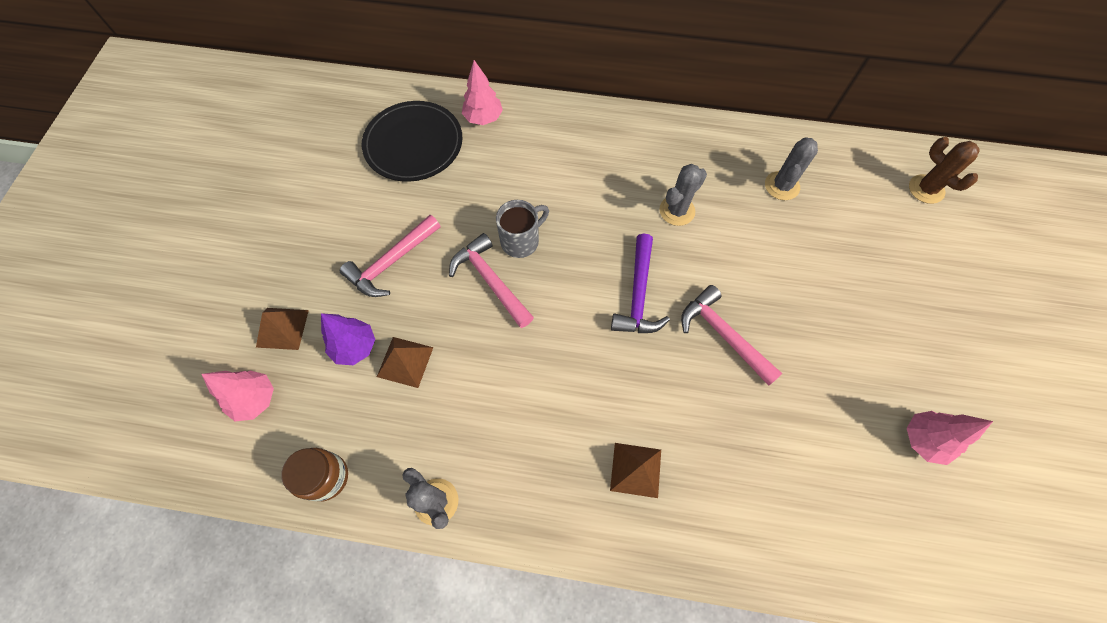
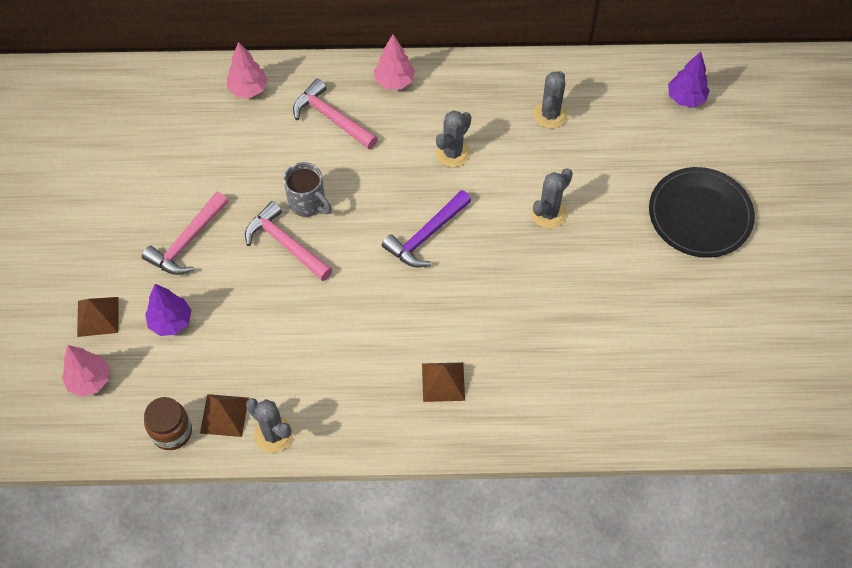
camera: 10 degrees left, 5 degrees down
(405, 362) = (220, 327): brown pyramid -> brown pyramid (224, 415)
(413, 144) = (183, 125): black plate -> black plate (700, 215)
(521, 241) = (308, 203): grey mug -> grey mug turned 90 degrees clockwise
(638, 295) = (426, 236): purple hammer -> purple hammer turned 45 degrees clockwise
(723, 334) = (507, 259): pink hammer -> pink hammer (331, 118)
(772, 291) = (548, 213): none -> grey cactus
(923, 440) = (687, 318): pink tree -> pink tree (394, 81)
(926, 189) = (685, 98): brown cactus -> purple tree

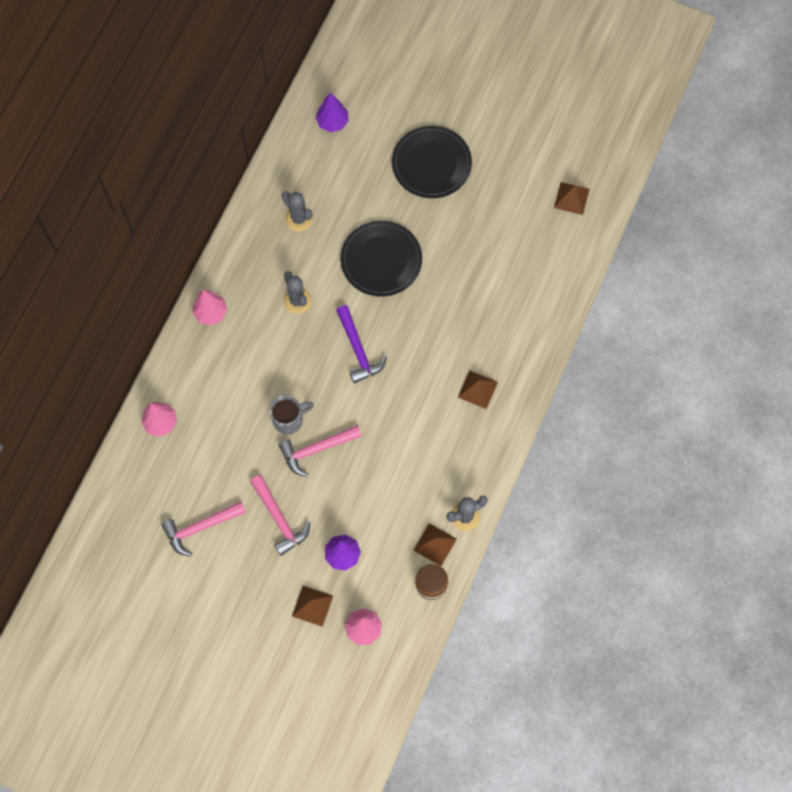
camera: 65 degrees left, 10 degrees up
(331, 118) = (220, 372): pink hammer -> pink hammer (200, 528)
(548, 213) = (381, 260): grey cactus -> black plate
(756, 386) = (571, 198): none -> brown pyramid

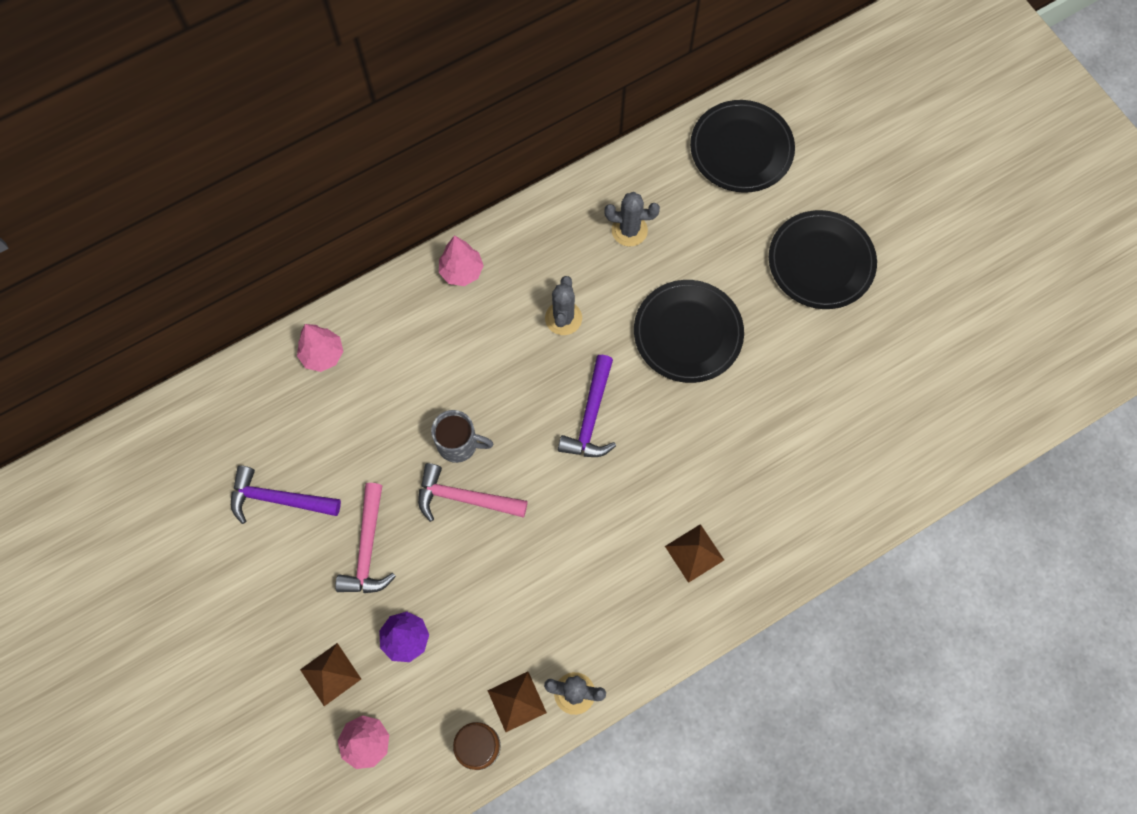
camera: 35 degrees right, 0 degrees up
(200, 528) = (278, 499): pink hammer -> purple hammer
(299, 219) = (629, 230): grey cactus -> grey cactus turned 75 degrees counterclockwise
(332, 122) = (741, 149): purple tree -> black plate
(571, 198) = (960, 403): brown pyramid -> none

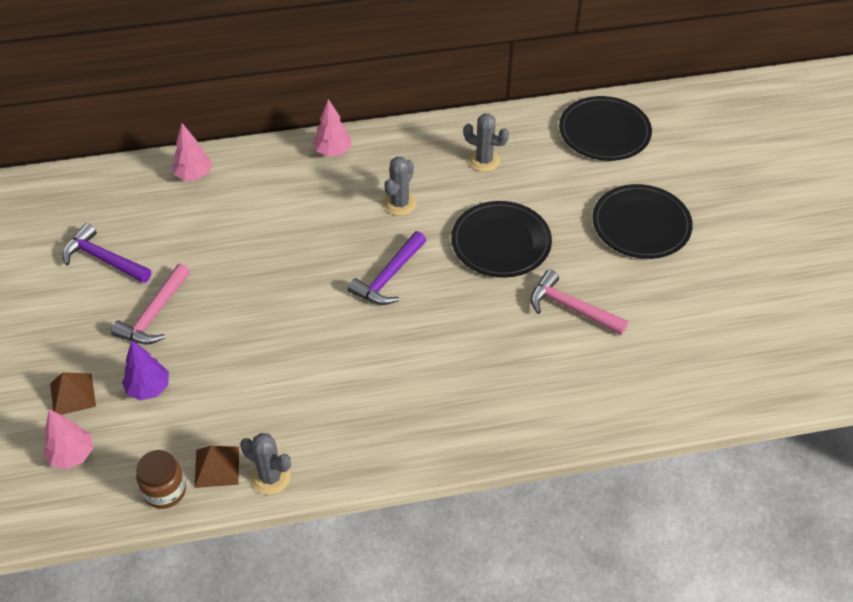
camera: 20 degrees right, 20 degrees down
(459, 444) = (269, 264): grey mug -> none
(464, 498) = (252, 303): pink hammer -> pink hammer (571, 308)
(694, 553) = (431, 403): brown pyramid -> none

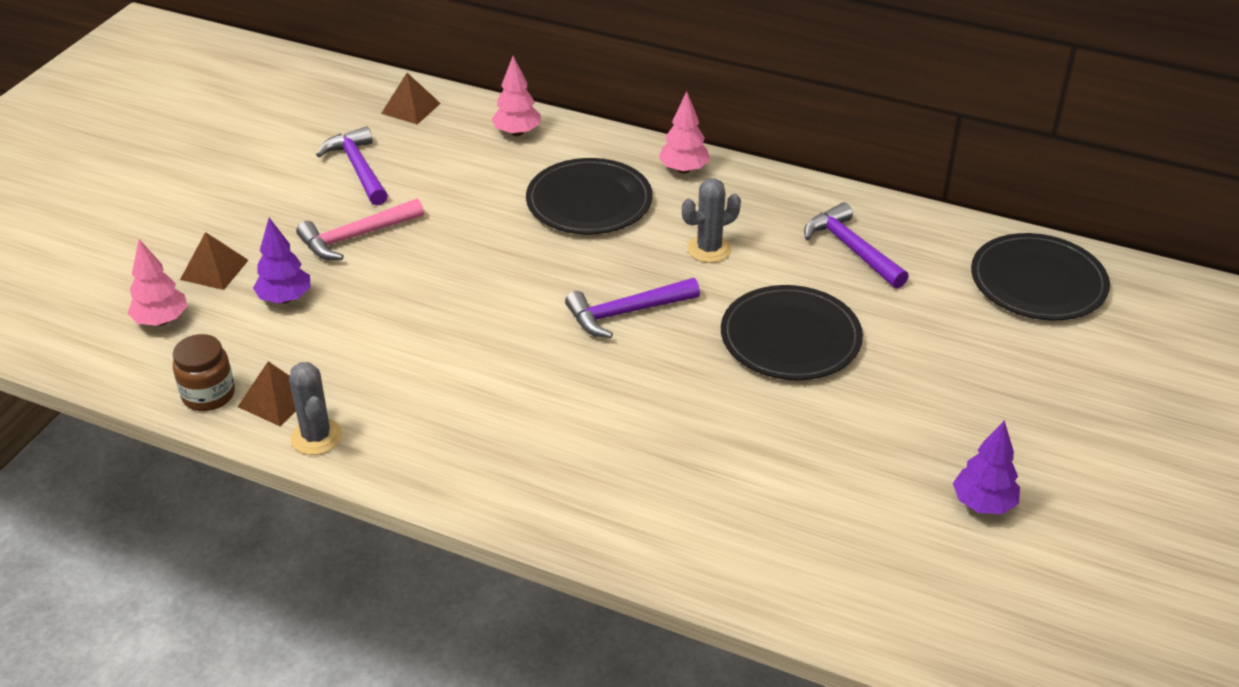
camera: 35 degrees right, 10 degrees down
(96, 191) = (411, 108): none -> brown pyramid
(484, 160) = (851, 249): grey cactus -> purple hammer
(571, 308) = (811, 443): pink hammer -> none
(641, 225) = (991, 399): black plate -> black plate (589, 201)
(689, 295) = (983, 504): none -> purple tree

